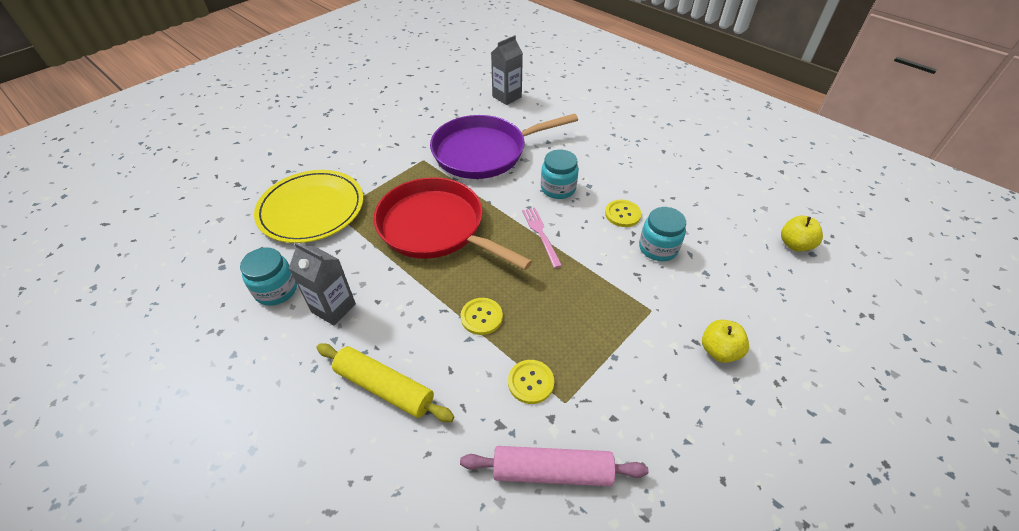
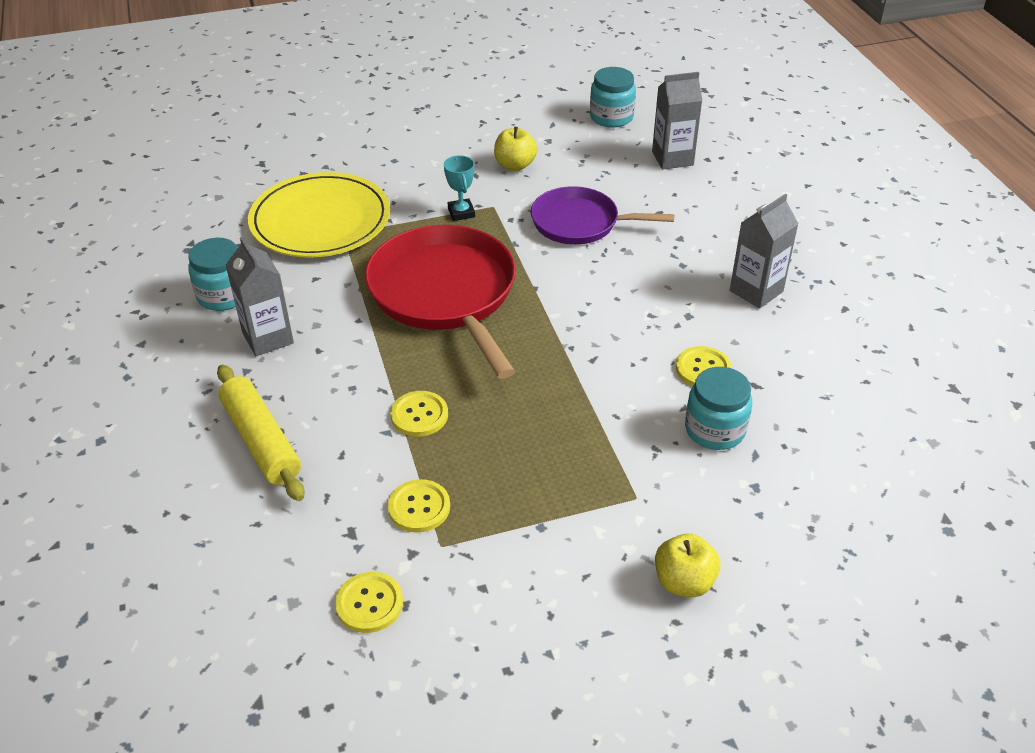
camera: 30 degrees right, 5 degrees down
(405, 171) = (461, 213): none -> turquoise trophy
(484, 152) = (579, 223): purple pan -> purple pan, size x0.62
(541, 234) = (569, 352): pink fork -> none
(552, 471) = (369, 603): pink rolling pin -> yellow button
(558, 188) = (641, 304): turquoise jar -> turquoise jar (611, 117)
(612, 157) = (756, 291): none -> grey carton
(795, 244) = (931, 508): yellow apple -> yellow apple (515, 165)

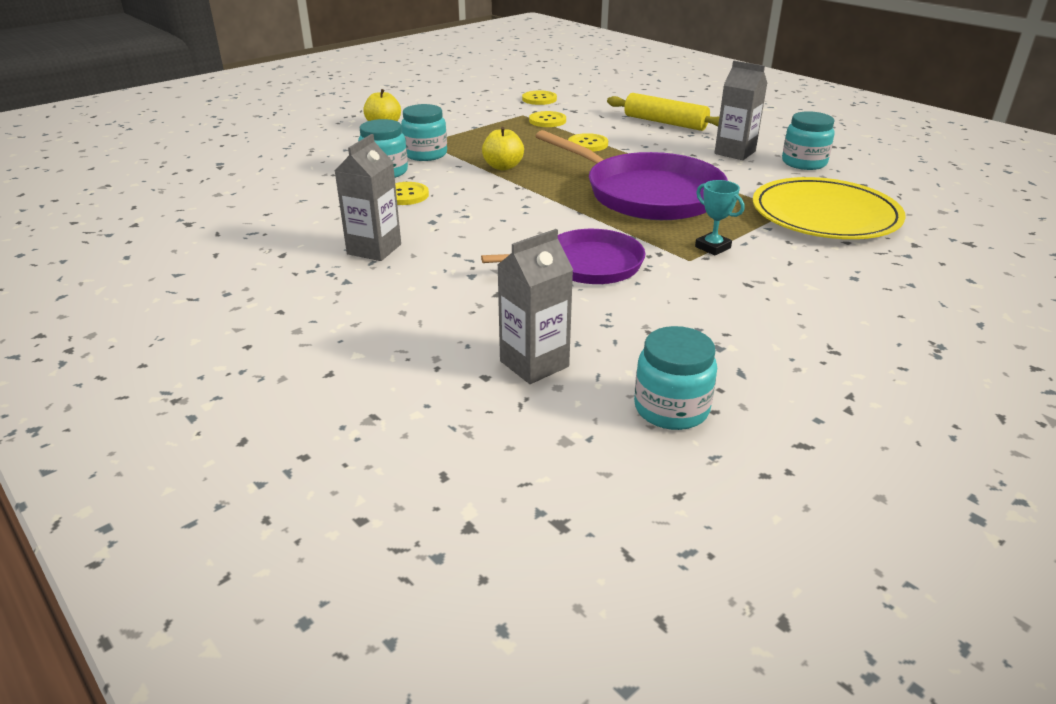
camera: 155 degrees right, 10 degrees down
(445, 294) = (647, 194): red pan -> purple pan
(515, 165) = (719, 304): yellow apple -> yellow apple (503, 167)
(648, 459) = (425, 154): none -> turquoise jar

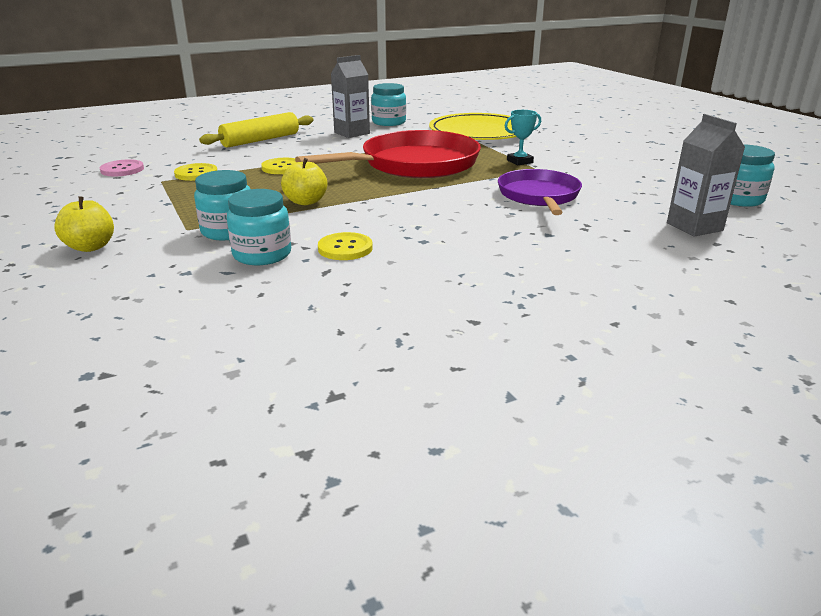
camera: 75 degrees left, 5 degrees down
(374, 249) = (479, 270): grey carton -> none
(539, 99) = (122, 170): yellow button -> pink button
(647, 194) = (414, 164): purple pan -> red pan

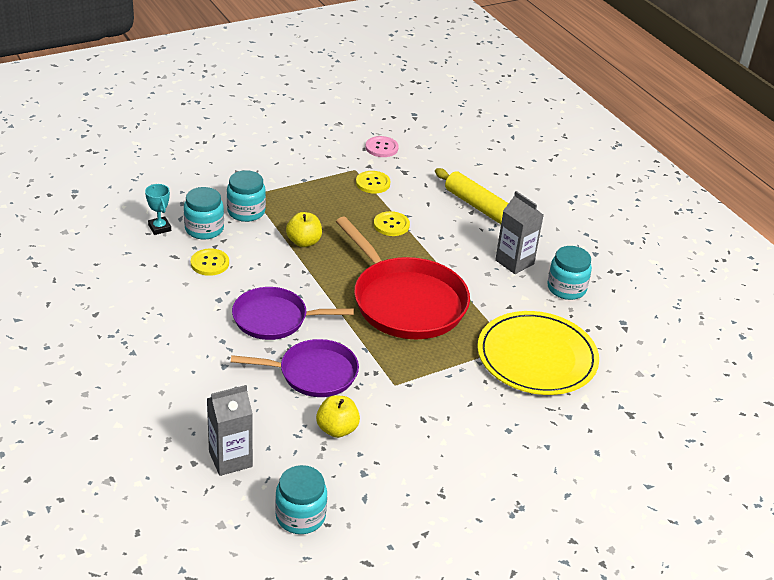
camera: 85 degrees right, 10 degrees up
(90, 247) = (225, 163): yellow apple -> yellow apple (337, 429)
(455, 213) = (274, 319): none -> purple pan
(519, 161) = (421, 375): turquoise trophy -> turquoise trophy (159, 228)

